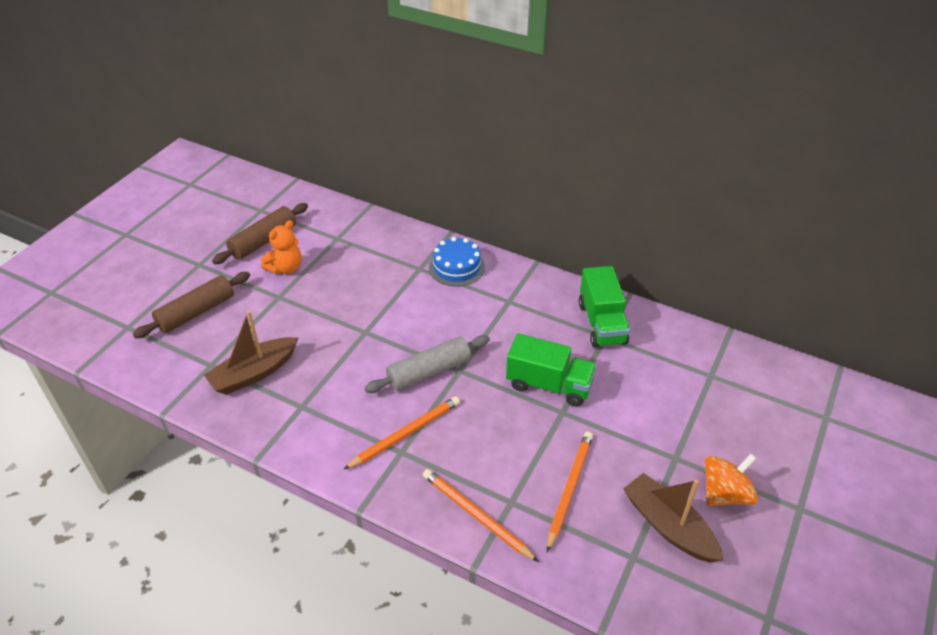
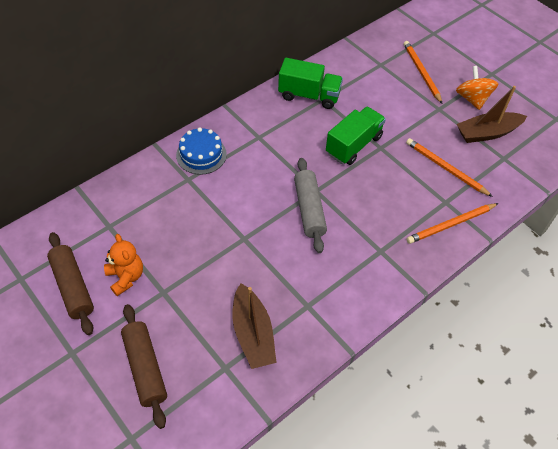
camera: 70 degrees left, 10 degrees up
(405, 434) = (364, 243): orange pencil -> orange pencil (421, 73)

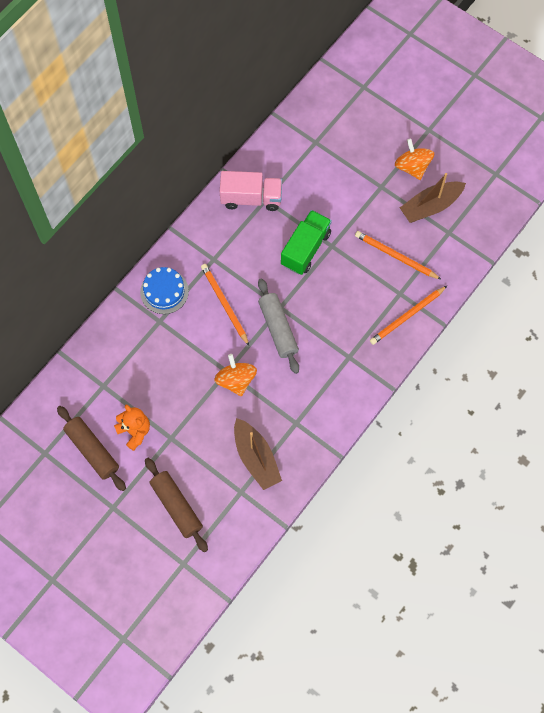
camera: 10 degrees left, 15 degrees up
(251, 249) = (236, 380): none -> orange spinning top
(309, 95) = (251, 198): green truck -> pink truck
(421, 73) = (358, 144): orange pencil -> orange pencil (224, 304)

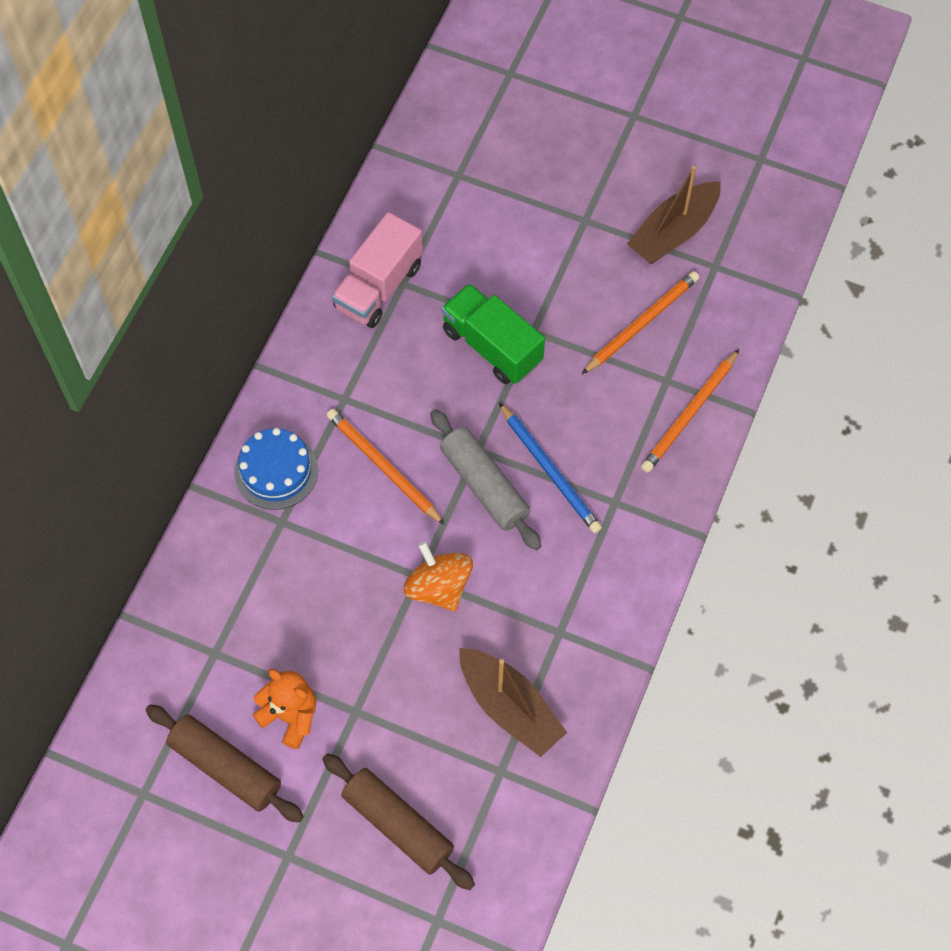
camera: 15 degrees left, 5 degrees down
(251, 198) = (379, 287): pink truck -> pink truck turned 135 degrees clockwise
(305, 249) = (492, 346): green truck -> green truck turned 60 degrees counterclockwise
(317, 329) = (550, 470): none -> blue pencil
(395, 256) = (641, 323): orange pencil -> orange pencil turned 120 degrees clockwise
(412, 167) = (625, 178): orange spinning top -> none

